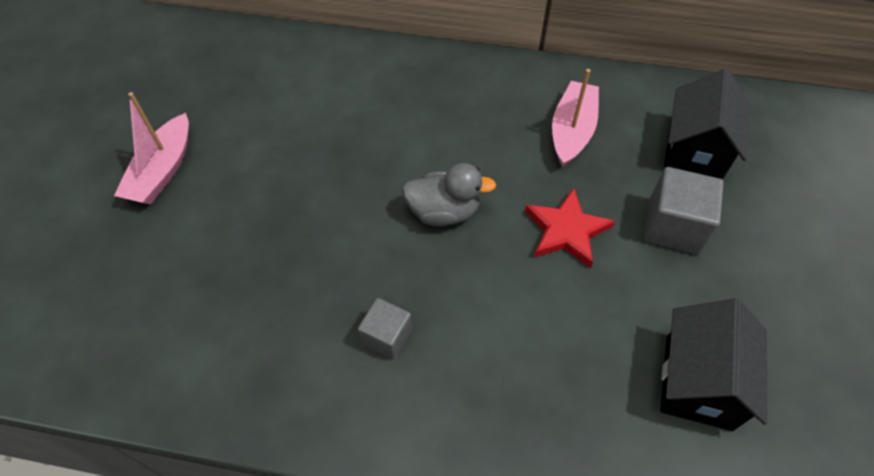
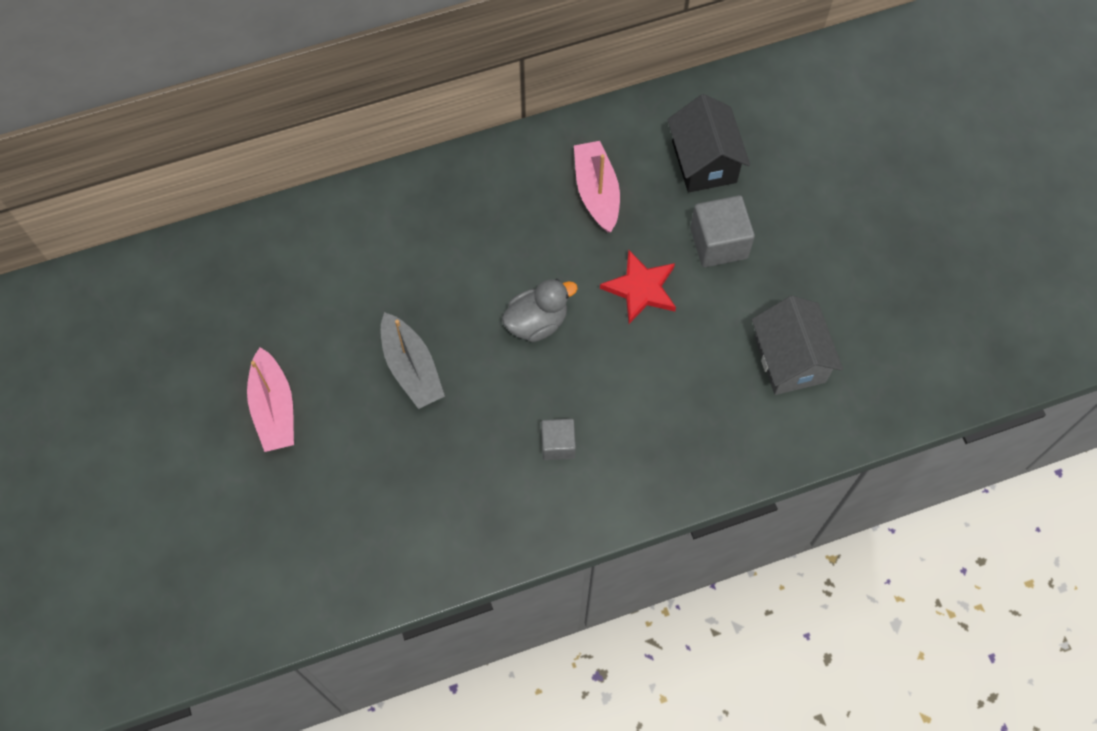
camera: 30 degrees left, 10 degrees up
(301, 195) = (411, 368): none -> grey boat
(698, 382) = (789, 359): black house -> grey house

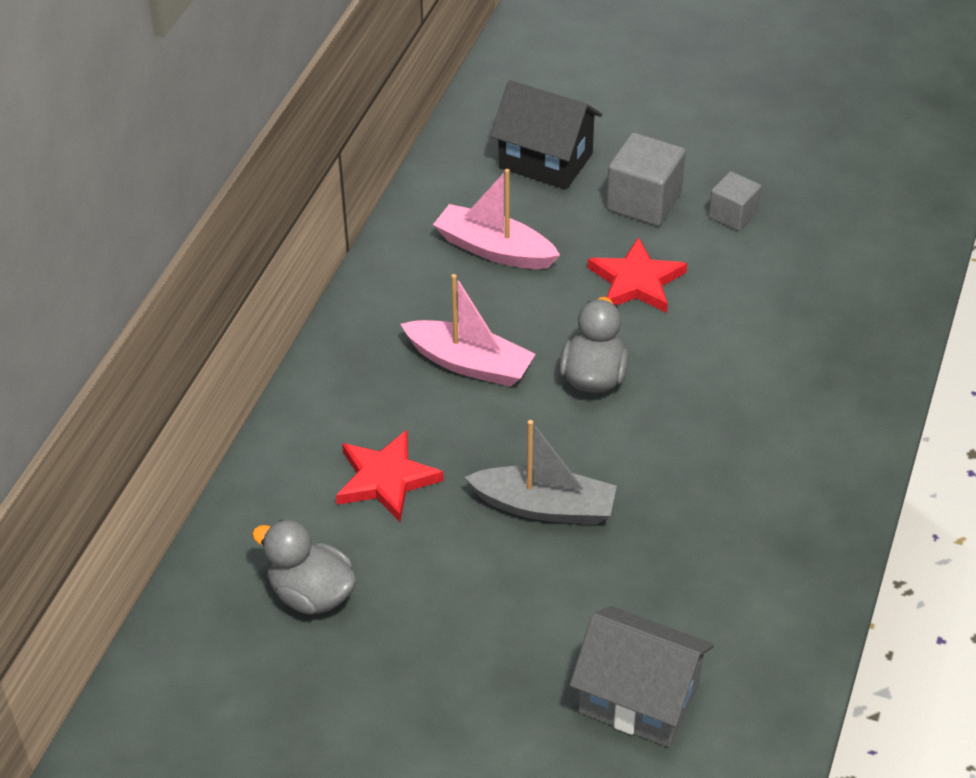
camera: 50 degrees left, 20 degrees down
(254, 297) = (311, 594): none -> grey duck
(274, 408) = (472, 657): pink boat -> pink boat (469, 364)
(364, 272) = (386, 479): none -> red star
(558, 444) = (750, 442): grey cube -> grey cube (733, 215)
(789, 359) = (816, 228): grey house -> grey house (639, 698)

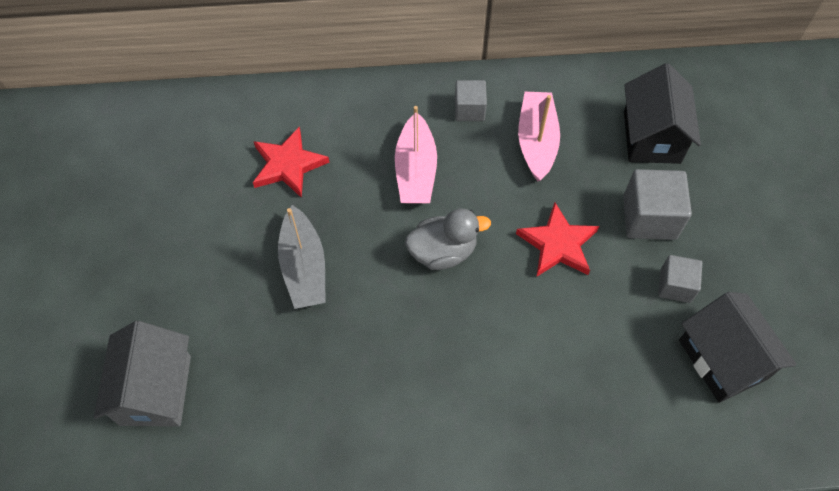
camera: 65 degrees right, 15 degrees up
(311, 594) = (177, 164): grey duck -> none
(413, 289) = (469, 109): none -> grey cube
(828, 215) = (723, 359): none -> black house

